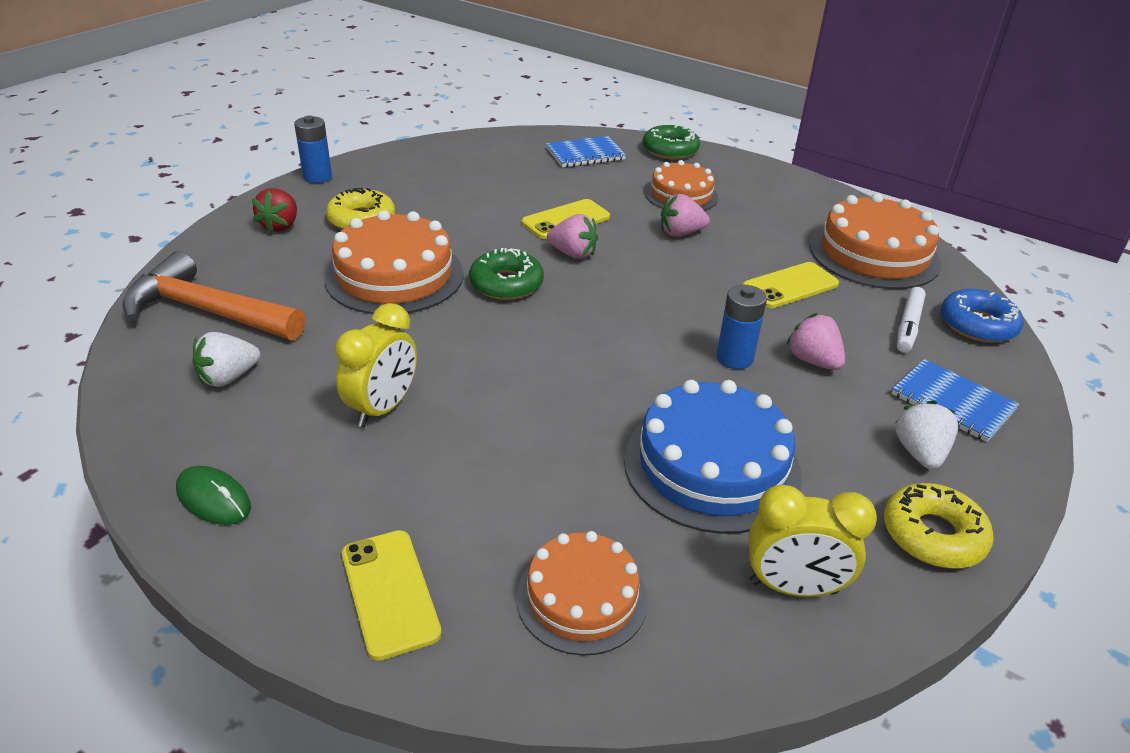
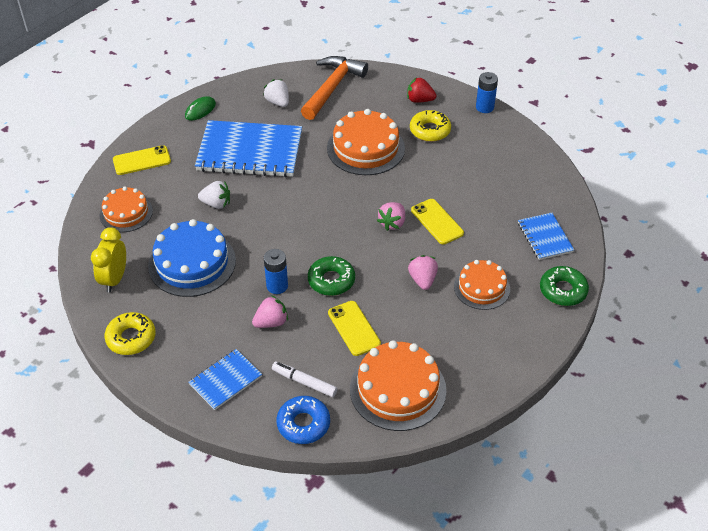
camera: 95 degrees right, 10 degrees up
(383, 408) = (250, 151): yellow clock -> blue notebook
(506, 284) = (357, 193): green donut -> green donut (331, 280)
(919, 453) = (186, 350): white strawberry -> white strawberry (216, 204)

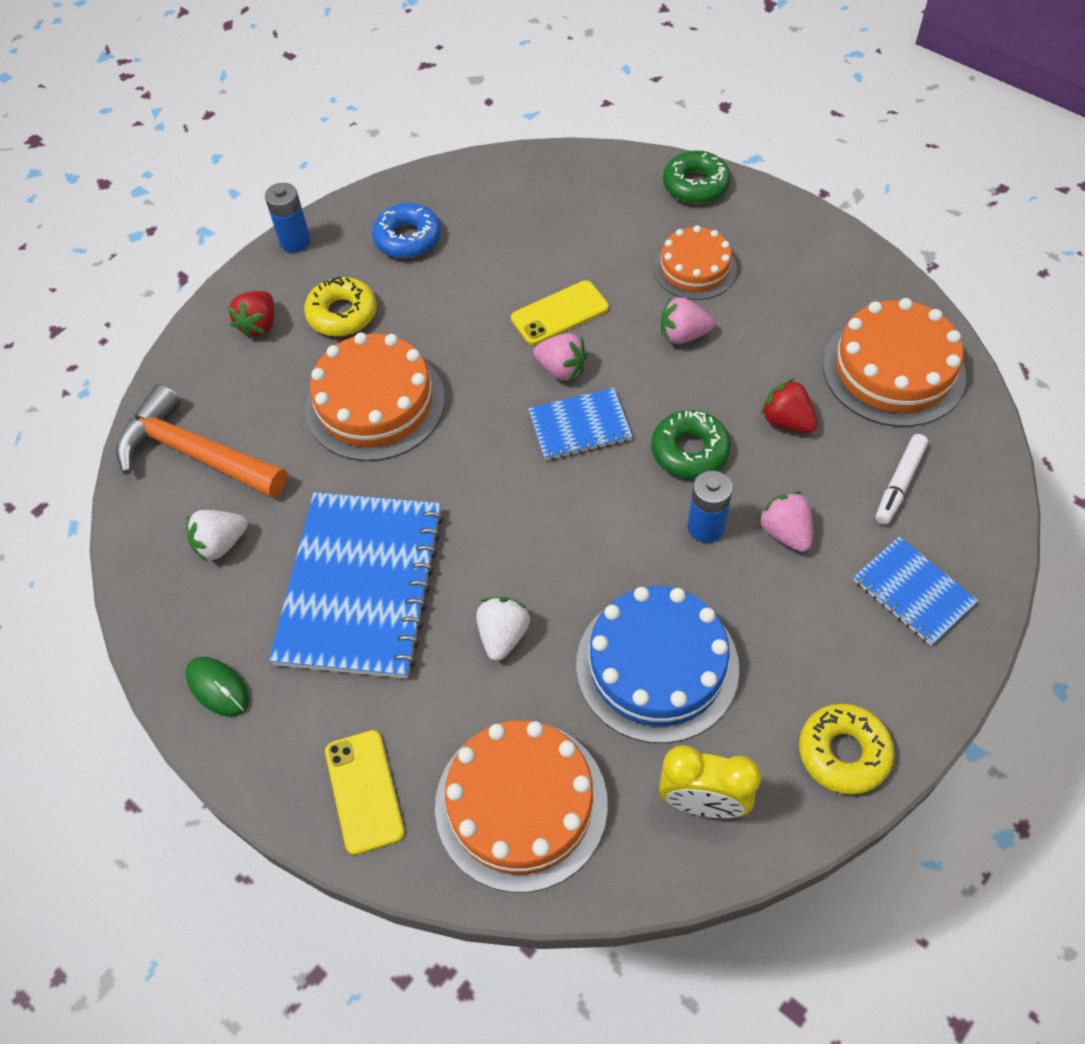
camera: 85 degrees left, 10 degrees up
(126, 213) = (521, 804): orange cake -> orange cake, size x1.58
(303, 424) = (976, 483): blue donut -> blue donut (407, 238)
(354, 328) = (786, 421): yellow phone -> red strawberry
(545, 237) = (595, 194): blue notebook -> blue notebook (580, 426)

